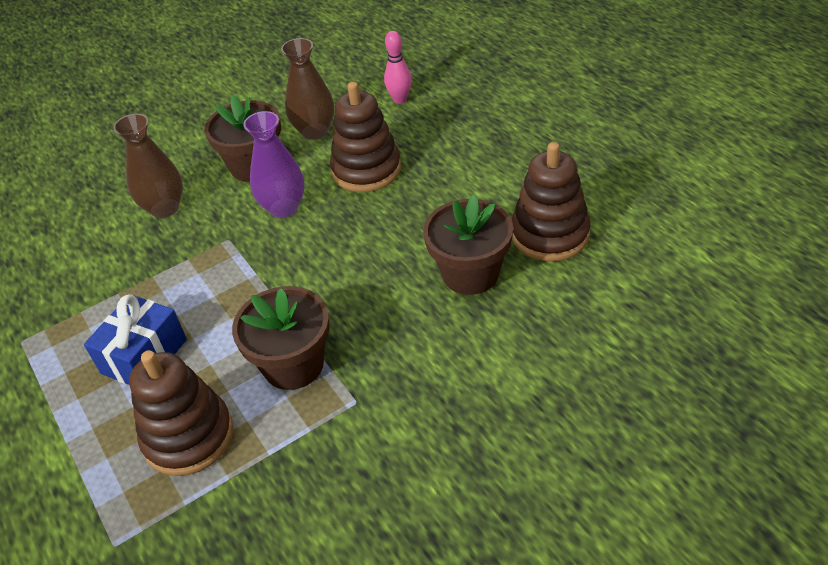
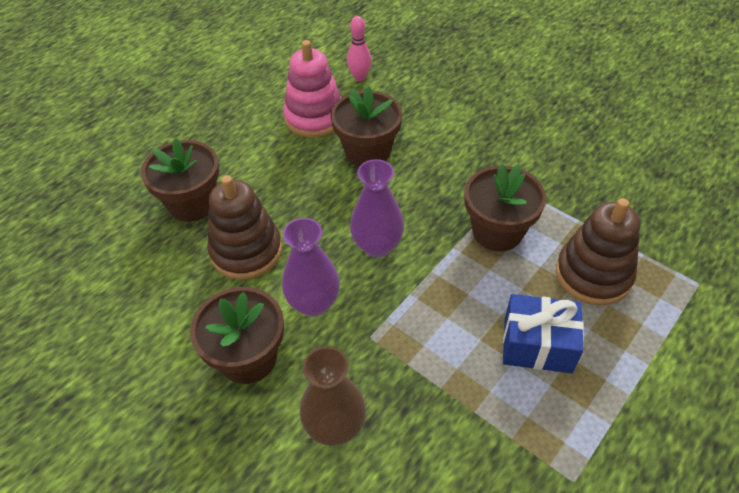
camera: 110 degrees left, 5 degrees up
(315, 131) = (181, 318): brown vase -> none
(326, 260) = (377, 246): none -> purple vase
(400, 100) = (124, 254): pink bowling pin -> pink bowling pin (360, 77)
(444, 138) = (192, 203): none -> brown flower pot
(550, 234) = (314, 117): brown stacking toy -> pink stacking toy

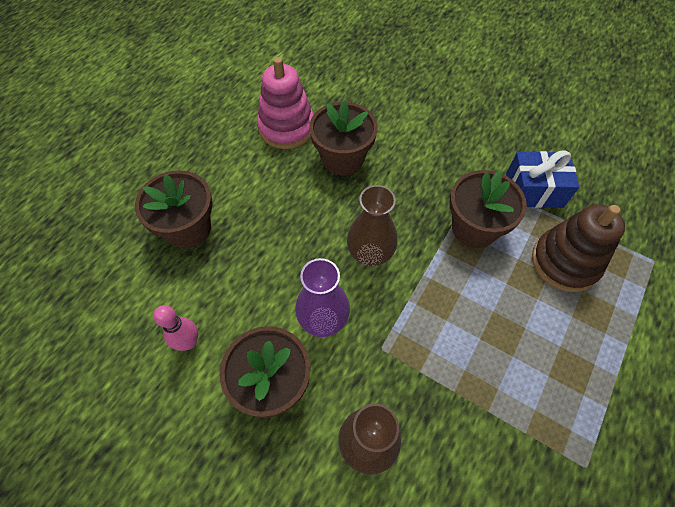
camera: 10 degrees left, 10 degrees up
(246, 251) = (249, 273): brown stacking toy -> none
(360, 77) = (320, 83): pink bowling pin -> pink bowling pin (189, 342)
(377, 246) = (370, 254): purple vase -> brown vase
(537, 345) = (530, 337): blue gift -> blue gift (534, 190)

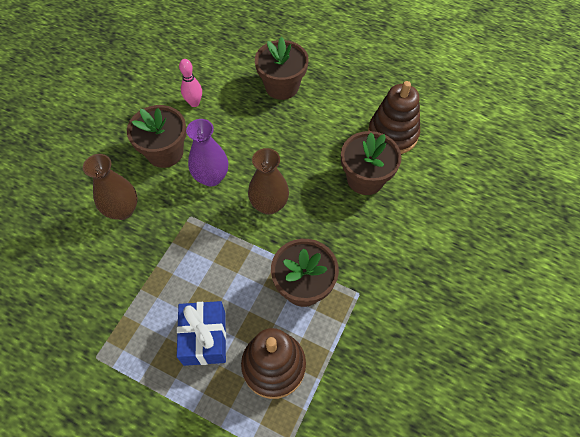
camera: 85 degrees right, 0 degrees up
(286, 128) = (392, 134): pink stacking toy -> brown stacking toy
(534, 190) = (355, 346): blue gift -> blue gift (204, 338)

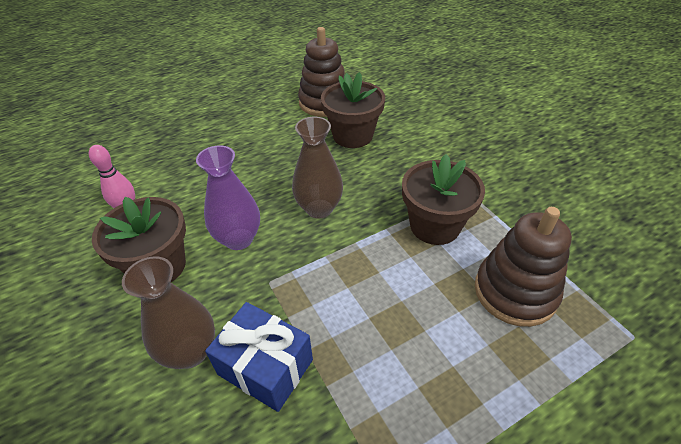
camera: 55 degrees left, 15 degrees down
(204, 338) = (444, 343): blue gift -> blue gift (265, 367)
(282, 86) = (195, 140): brown flower pot -> none

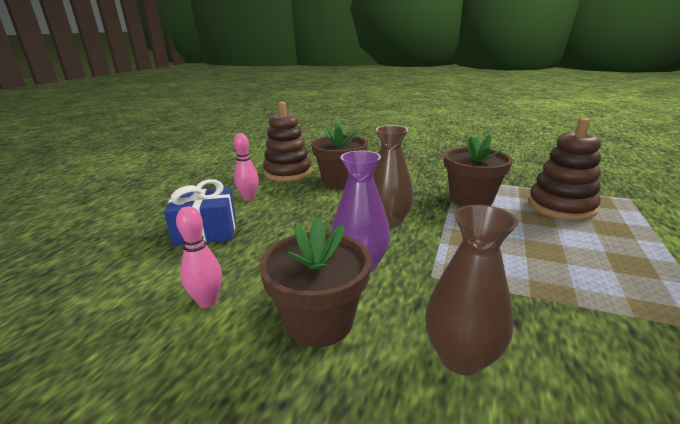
camera: 40 degrees left, 20 degrees down
(258, 122) = (249, 198): none -> pink bowling pin
(265, 367) = (528, 323): blue gift -> blue gift (206, 232)

